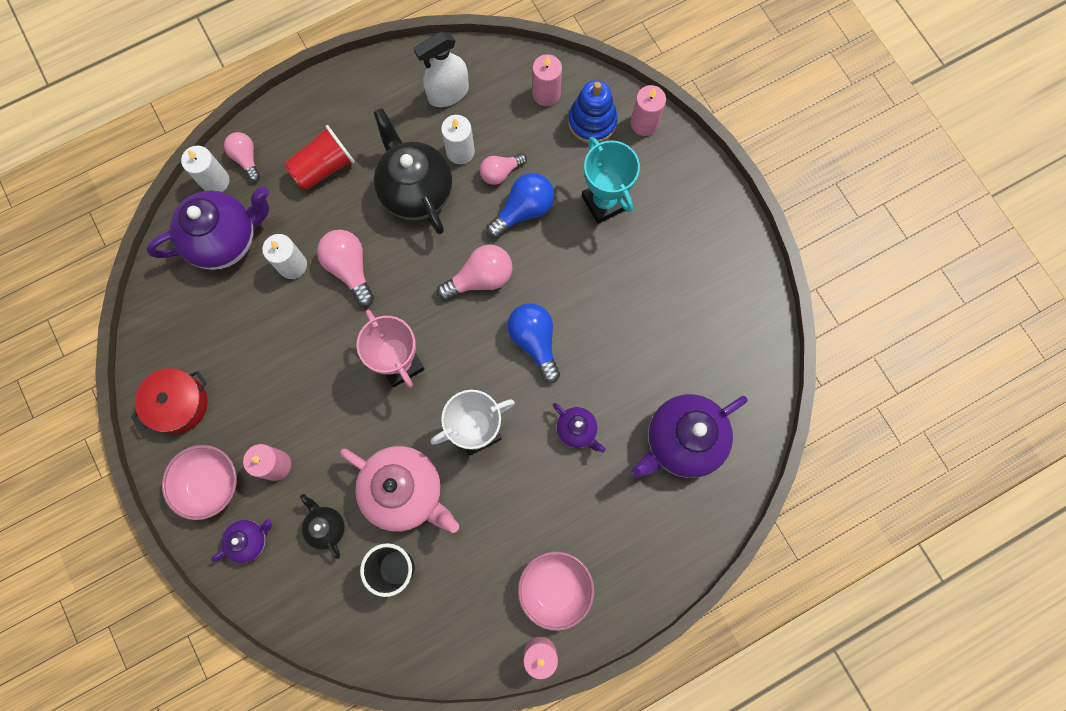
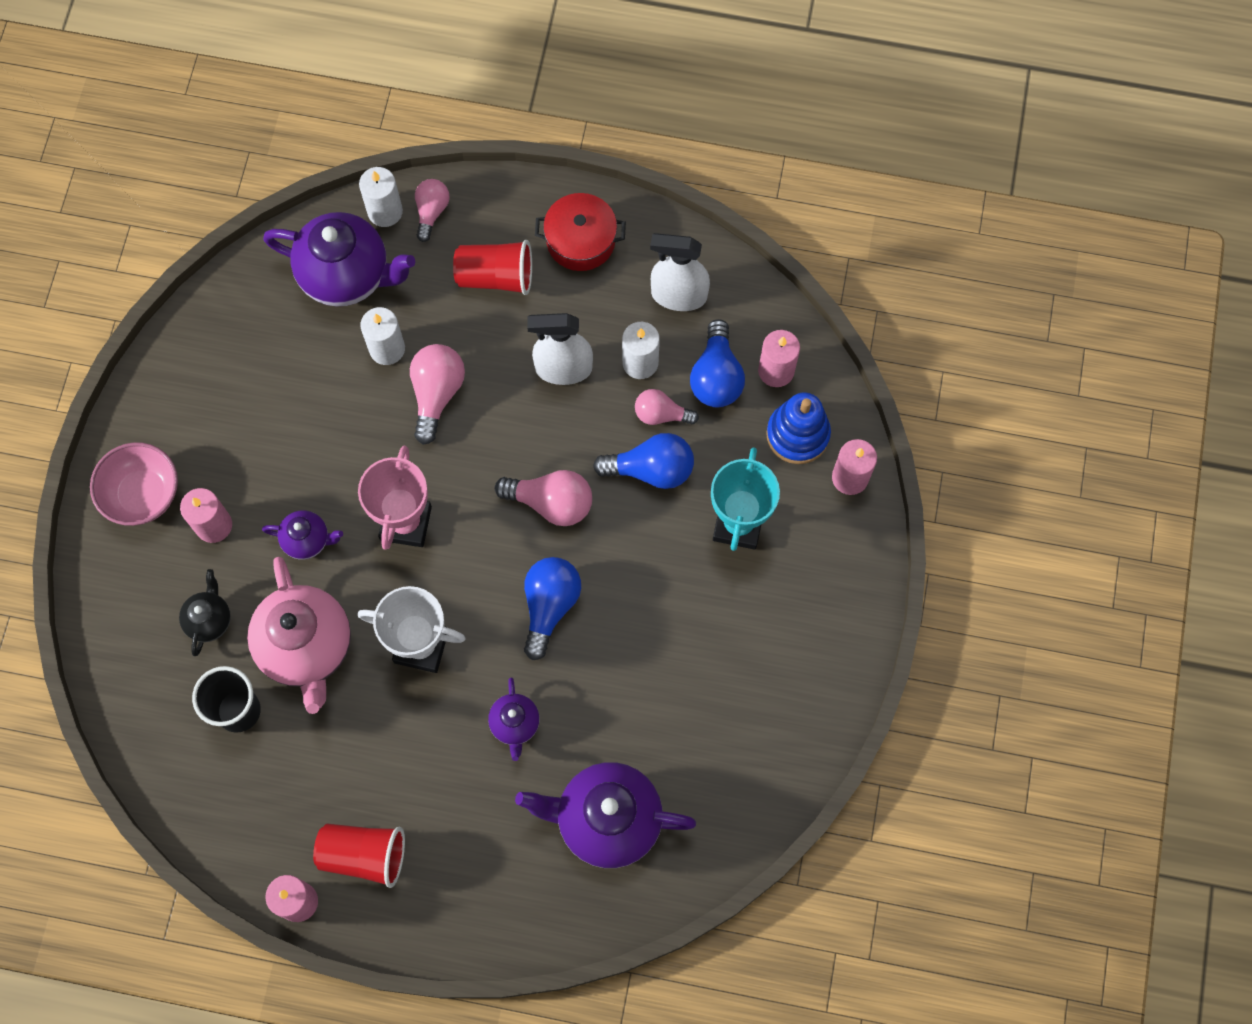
camera: 40 degrees right, 5 degrees down
(179, 404) = (177, 397): red pot -> red pot (581, 241)
(250, 540) = (133, 575): purple teapot -> purple teapot (307, 540)
(416, 191) = (563, 368): black teapot -> white spray bottle
(514, 124) = (716, 377): none -> blue light bulb
(555, 588) = (364, 855): pink bowl -> red cup

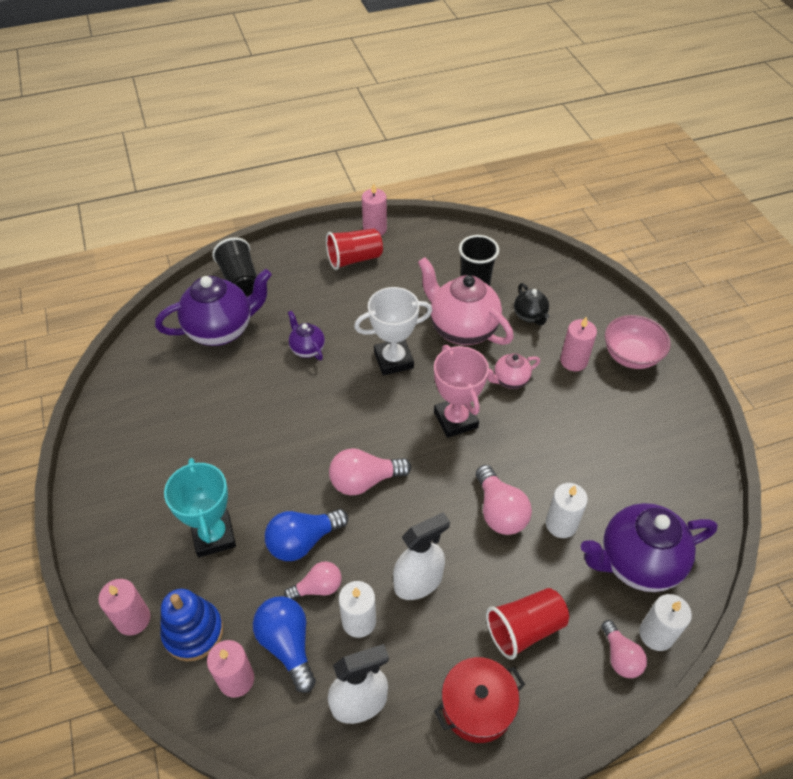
camera: 150 degrees right, 20 degrees down
(307, 540) = (510, 380): purple teapot -> pink teapot
(540, 904) = (240, 280): none -> black cup
(549, 606) = (325, 419): blue light bulb -> none

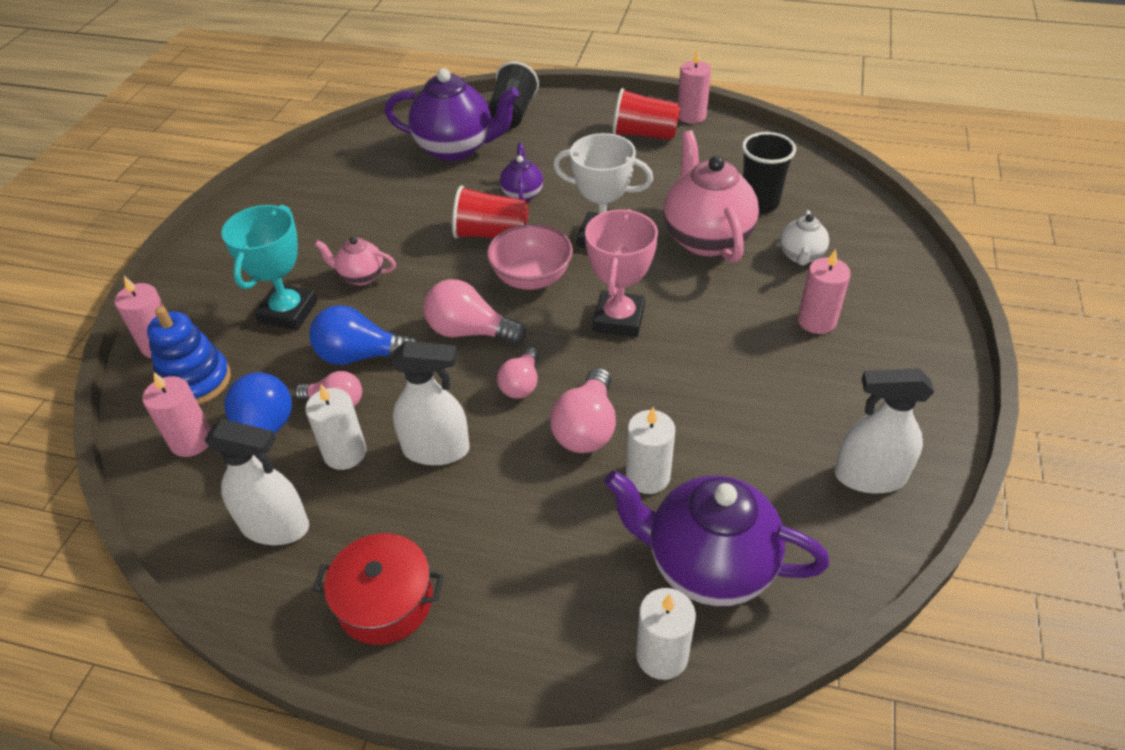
camera: 35 degrees right, 5 degrees down
(510, 380) = (717, 308): pink teapot -> pink teapot (361, 276)
(524, 629) = (507, 557): red cup -> red cup (491, 234)
(530, 316) = (801, 256): black teapot -> white teapot
(620, 657) = (593, 652): pink light bulb -> pink light bulb (521, 384)
(631, 356) = (900, 346): pink bowl -> pink bowl (531, 278)
(676, 454) = (869, 476): none -> white spray bottle

